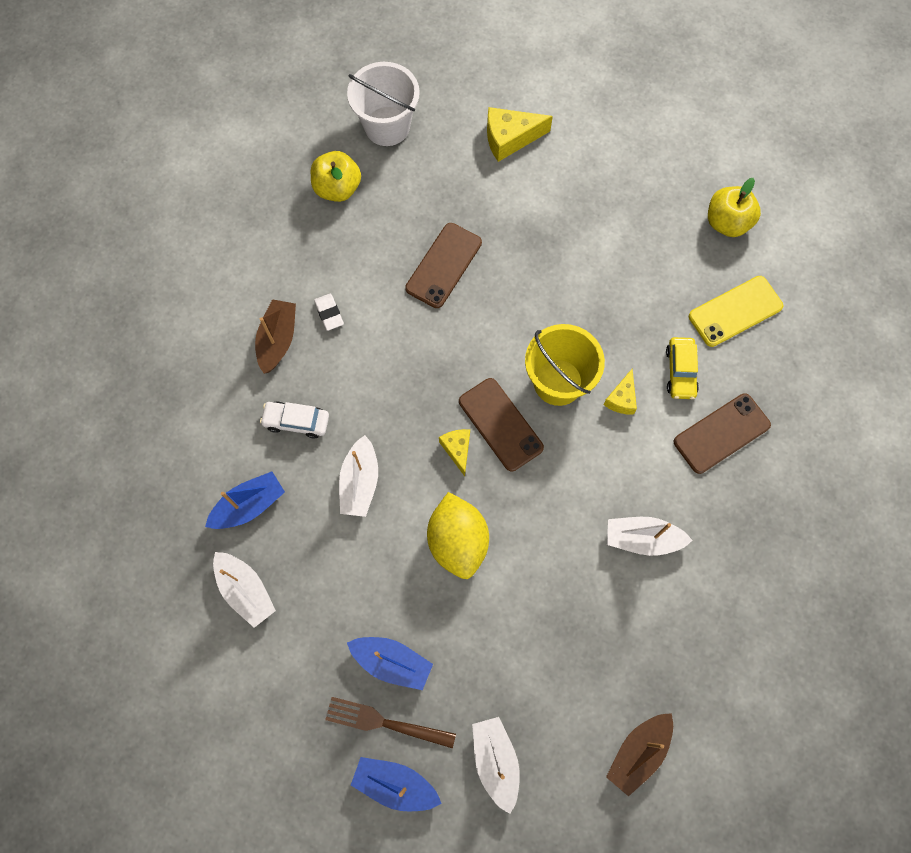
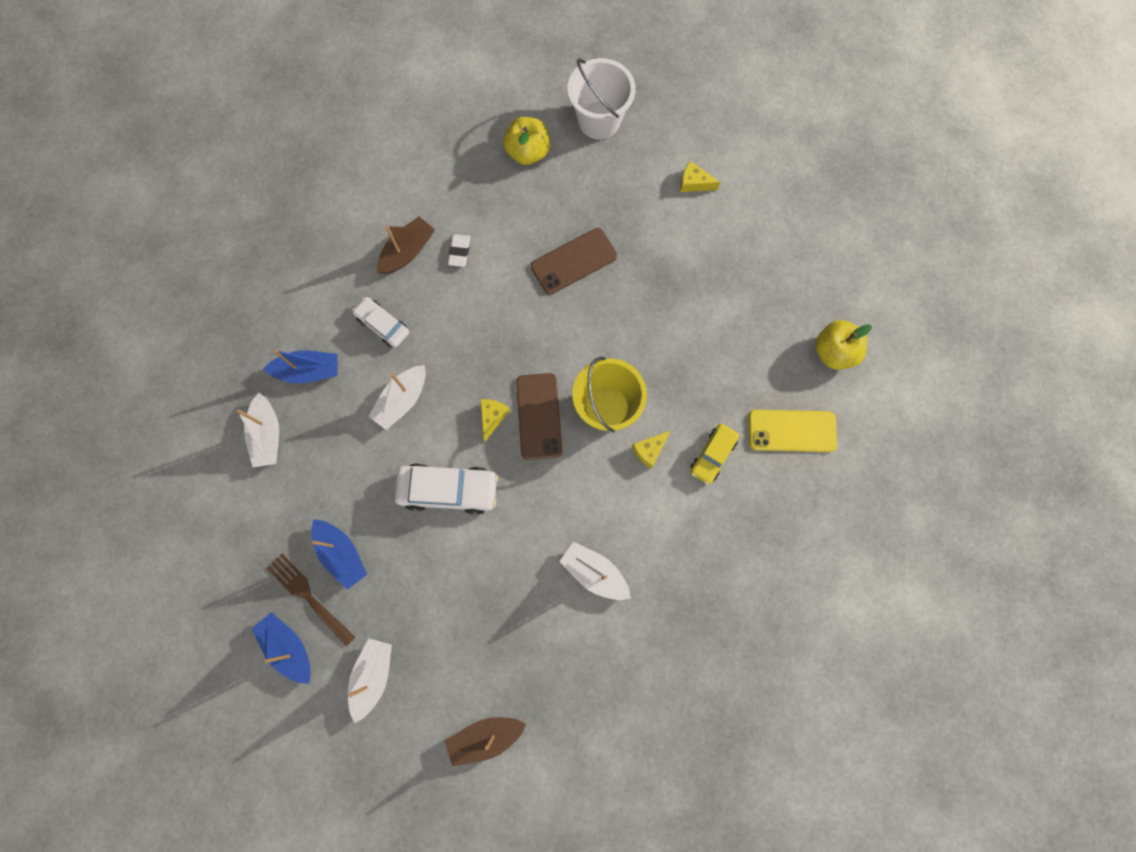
camera: 30 degrees right, 5 degrees up
(458, 541) = (448, 490): yellow lemon -> white car
(510, 139) = (694, 183): yellow cheese -> yellow cheese, size x0.62
(721, 433) = (714, 525): brown phone -> none

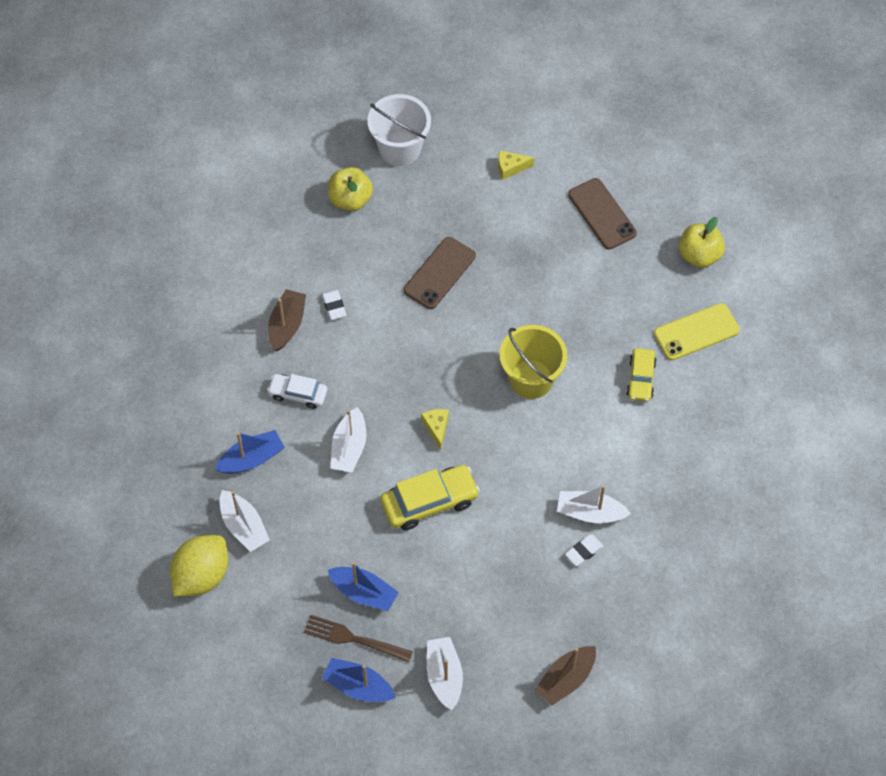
camera: 25 degrees left, 15 degrees down
(205, 466) = (201, 575): none -> yellow lemon
(448, 490) = (429, 502): white car -> yellow car
(539, 416) = (476, 410): brown phone -> brown phone (602, 214)
(568, 610) = (584, 551): none -> white eraser
(649, 450) = (585, 397): yellow cheese -> none

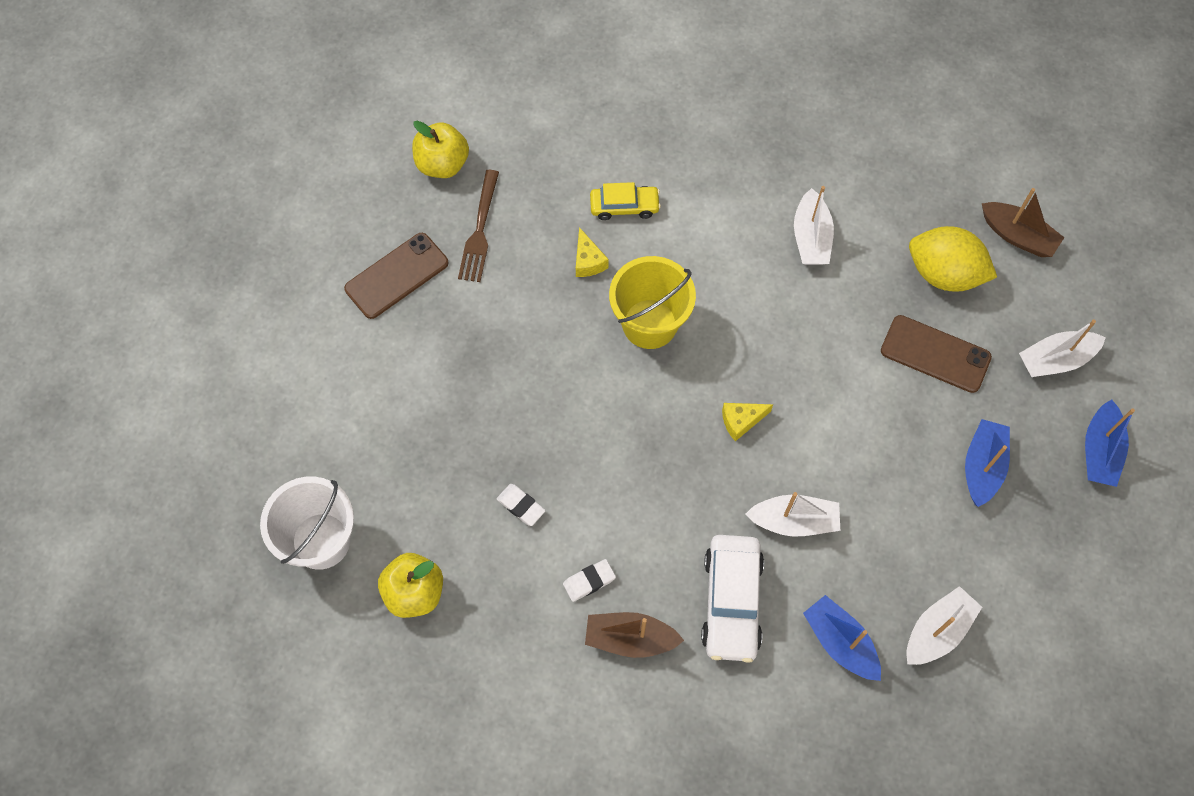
camera: 100 degrees left, 5 degrees up
(201, 575) = (1019, 670): yellow lemon -> yellow lemon (944, 274)
(298, 394) = (731, 602): white car -> white car, size x1.61
(353, 638) = (1043, 468): brown fork -> brown fork (479, 231)
(429, 502) = (843, 412): yellow car -> none
(439, 273) = (515, 455): brown phone -> brown phone (935, 354)
(510, 168) = (337, 393): yellow cheese -> yellow cheese (588, 261)
(584, 551) = (860, 238): white eraser -> white eraser (521, 506)
(696, 332) = (549, 156): yellow phone -> none

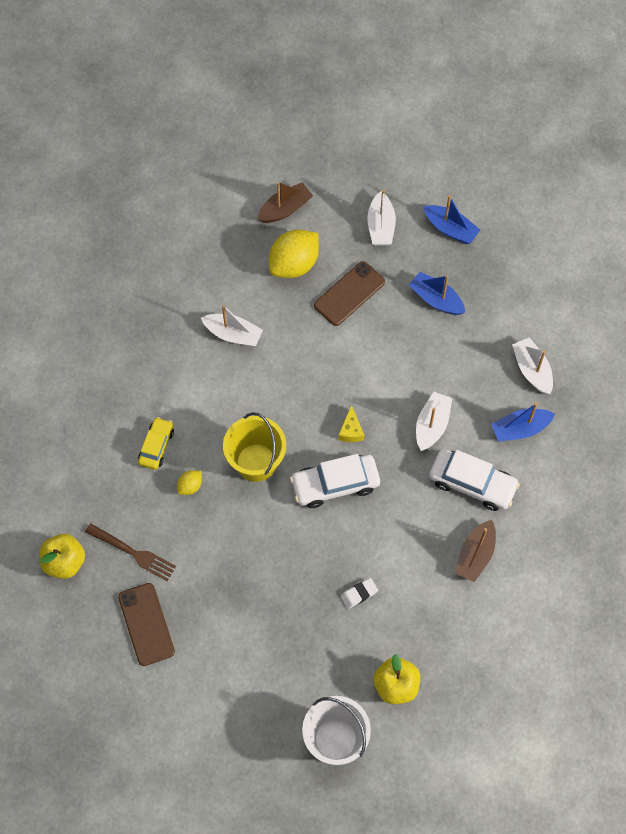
camera: 70 degrees left, 0 degrees up
(588, 261) = (190, 486): yellow cheese -> yellow lemon
(589, 581) = (428, 567): white eraser -> none
(658, 427) = (335, 484): none -> white car

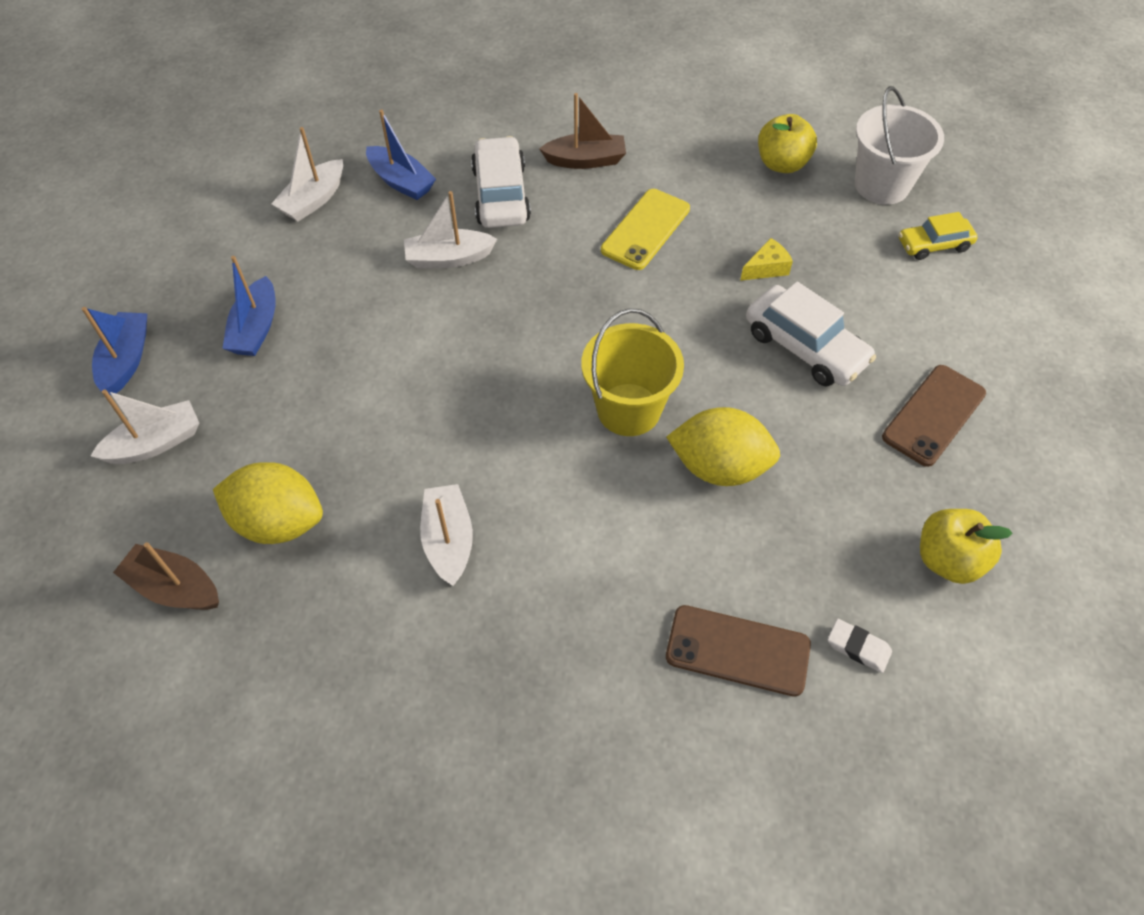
camera: 120 degrees left, 10 degrees down
(134, 553) = (862, 481): brown fork -> none
(156, 446) = (694, 542): yellow car -> yellow car (934, 245)
(190, 486) = (719, 467): yellow lemon -> yellow lemon, size x2.12
(335, 484) = (596, 314): white car -> white car (805, 347)
(349, 294) = (297, 428): brown phone -> brown phone (737, 650)
(351, 430) = (511, 331): yellow cheese -> yellow cheese (766, 268)
(359, 594) = (712, 233): white eraser -> white eraser (858, 647)
(387, 555) = (645, 229): none -> yellow phone

